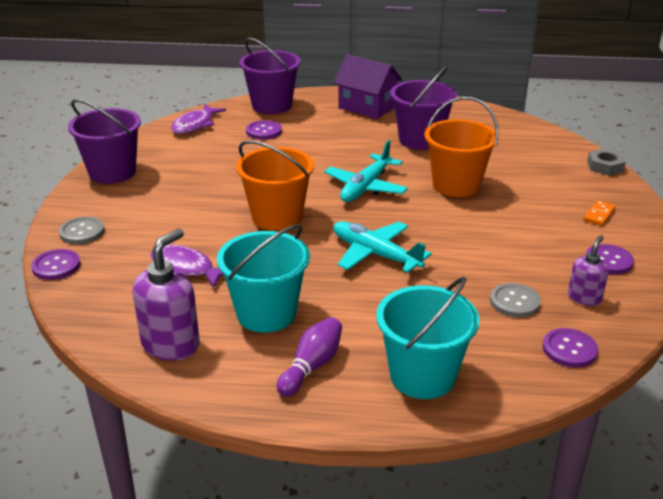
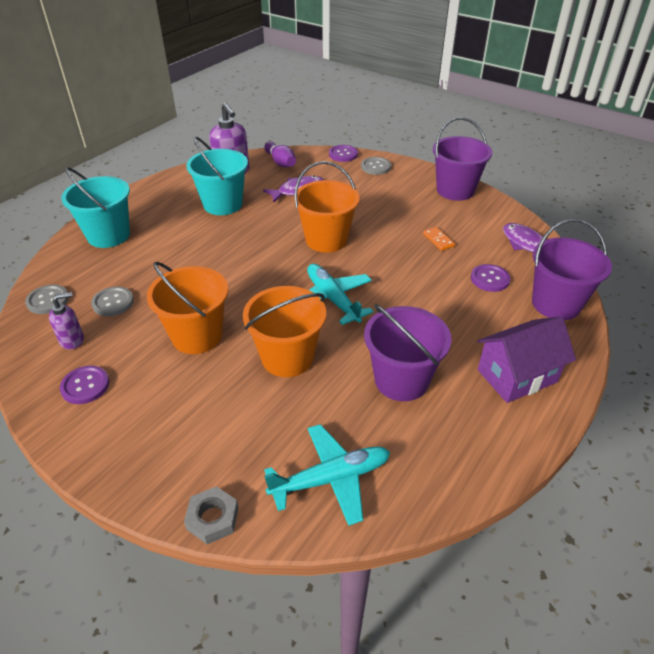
camera: 120 degrees right, 10 degrees up
(311, 366) = (163, 205): purple bowling pin -> purple bowling pin (280, 162)
(376, 254) = (234, 265): turquoise plane -> turquoise plane (330, 479)
(489, 233) = (197, 336): none -> orange bucket
(569, 349) = (48, 300): purple button -> grey button
(584, 297) = (72, 340): purple soap dispenser -> purple soap dispenser turned 90 degrees counterclockwise
(599, 215) = (142, 432): orange domino -> orange domino (438, 240)

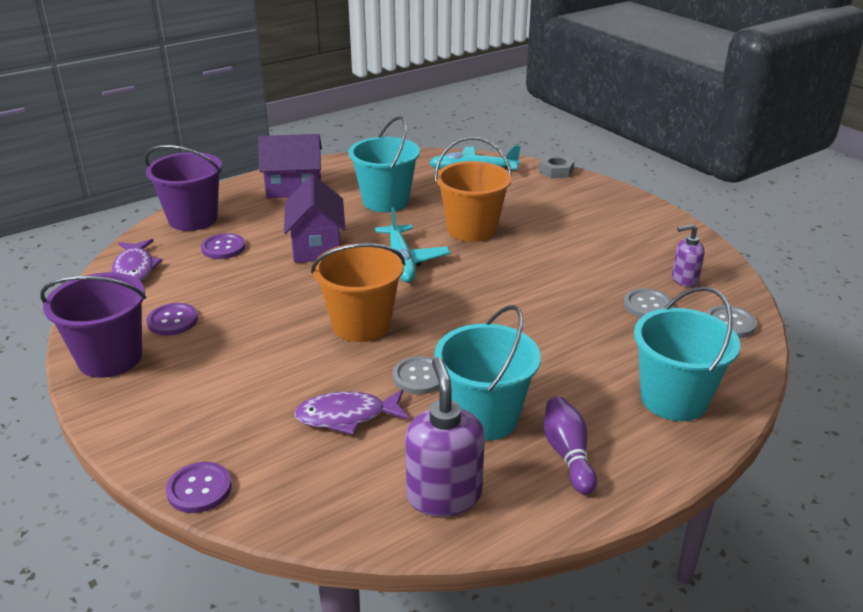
camera: 160 degrees left, 10 degrees down
(85, 386) = (659, 244): purple button -> purple button (172, 321)
(197, 336) = (553, 259): orange bucket -> none
(280, 162) = (336, 498): purple bowling pin -> purple bowling pin (568, 454)
(375, 167) = (173, 438): grey button -> grey button (419, 377)
(401, 380) = (385, 201): purple bucket -> turquoise bucket
(416, 299) = (317, 246): none -> purple house
(438, 240) = (225, 295): orange domino -> none

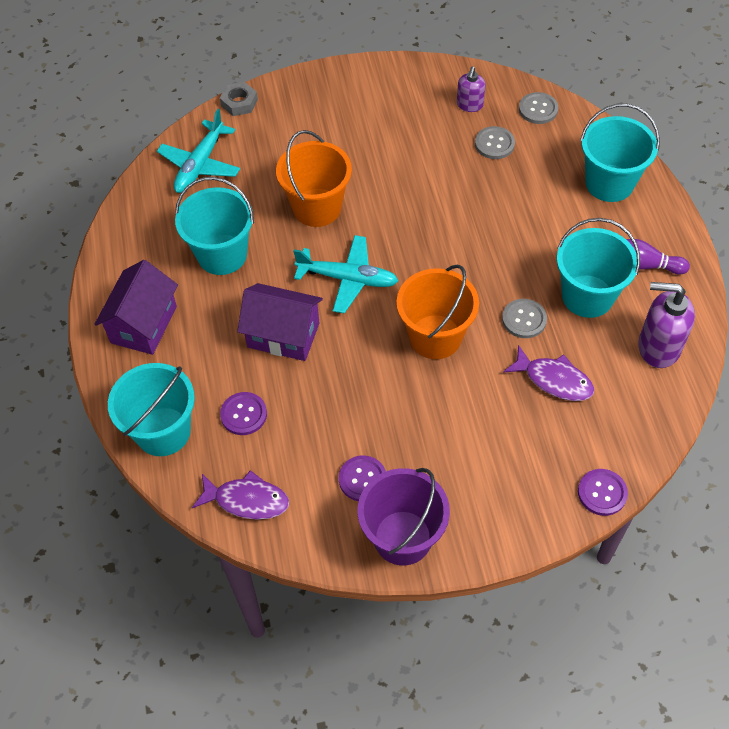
camera: 65 degrees left, 25 degrees up
(193, 219) = (163, 431): purple bucket -> turquoise bucket
(346, 416) = (554, 380): purple fish -> purple fish turned 75 degrees counterclockwise

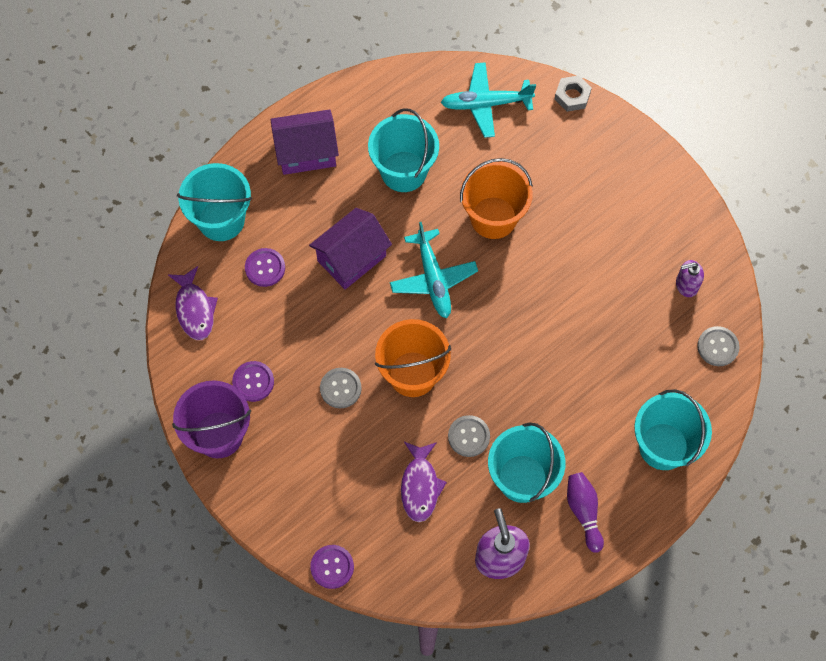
camera: 60 degrees right, 10 degrees up
(283, 335) = (351, 258): purple house -> purple house turned 60 degrees clockwise
(494, 144) = (651, 327): grey button -> grey button (340, 388)

